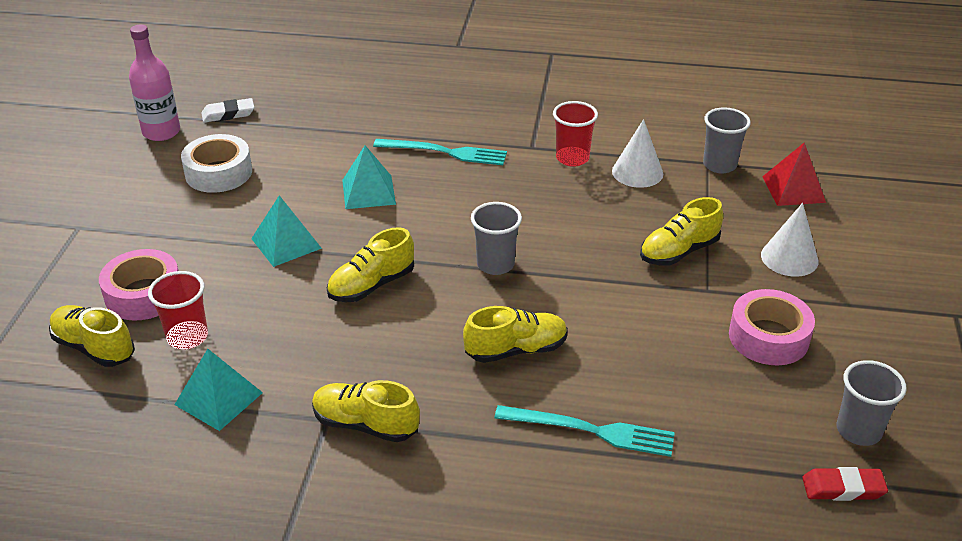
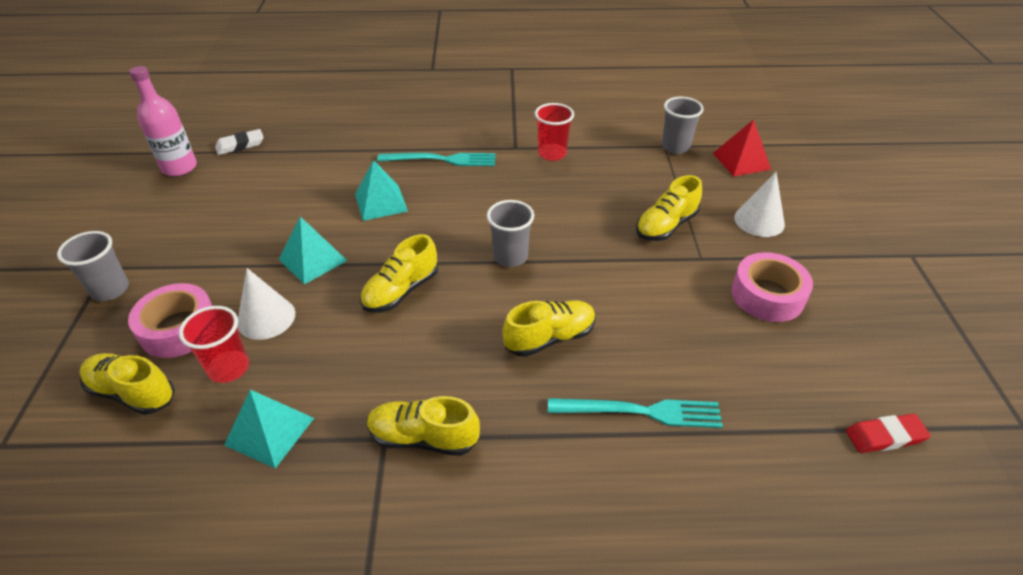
camera: 10 degrees left, 5 degrees up
(218, 173) = (238, 199): white tape -> none
(637, 172) = (610, 160): white cone -> white cone (266, 318)
(858, 431) = (876, 375): grey cup -> grey cup (110, 289)

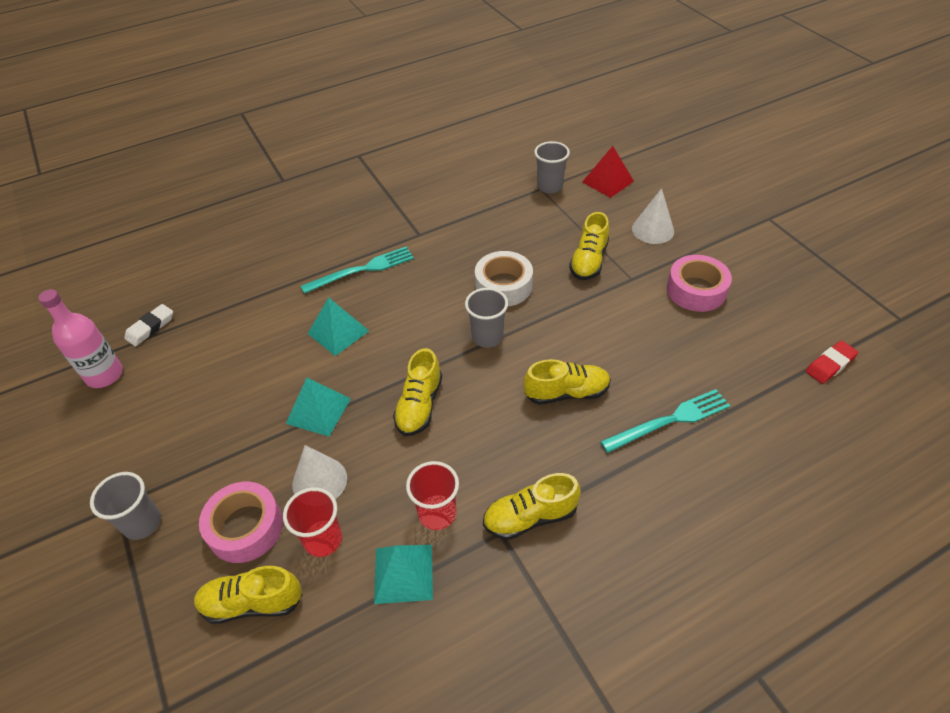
camera: 25 degrees left, 5 degrees up
(550, 338) = (566, 393): yellow shoe -> yellow shoe turned 45 degrees clockwise
(552, 153) = (454, 229): red cup -> red cup (437, 513)
(561, 218) = (503, 286): none -> white tape

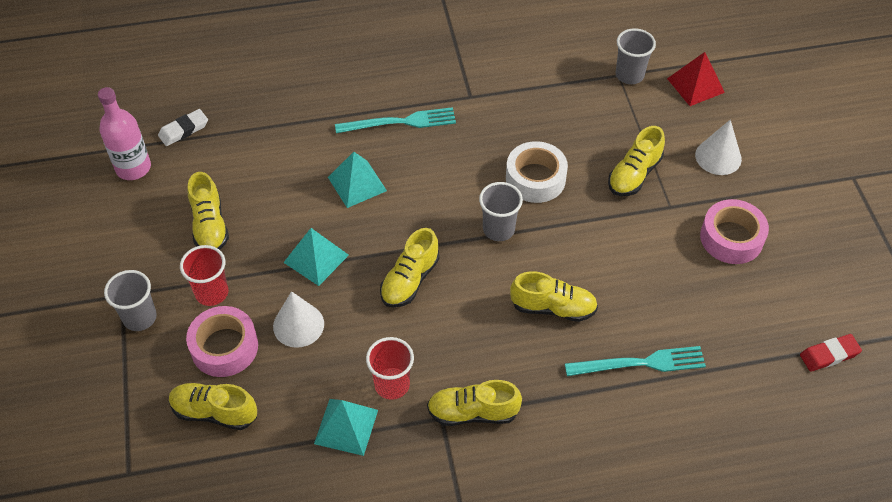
camera: 15 degrees right, 5 degrees up
(199, 409) = (209, 225): none -> yellow shoe
(323, 539) = (287, 377): red cup -> red cup (212, 293)

